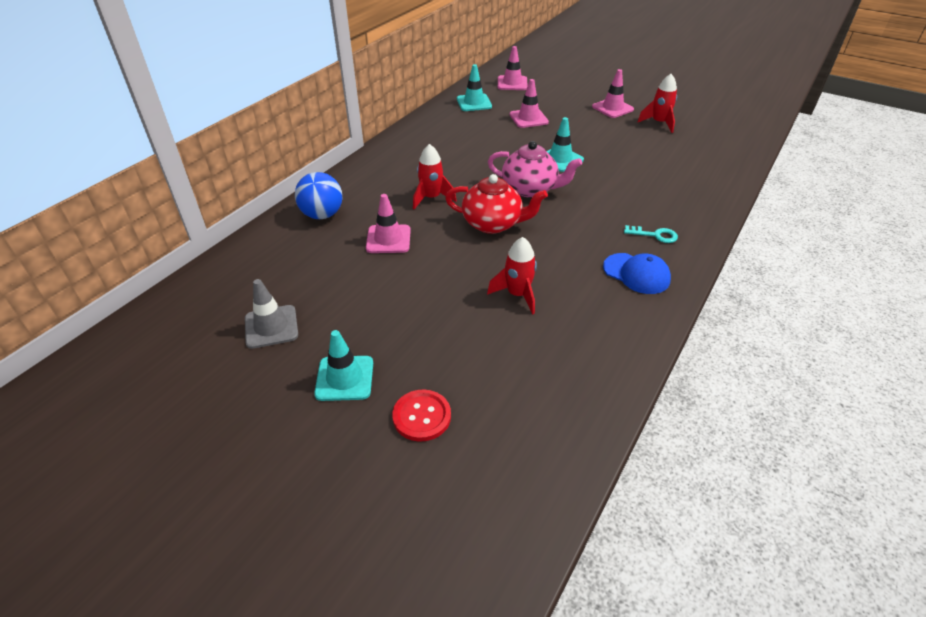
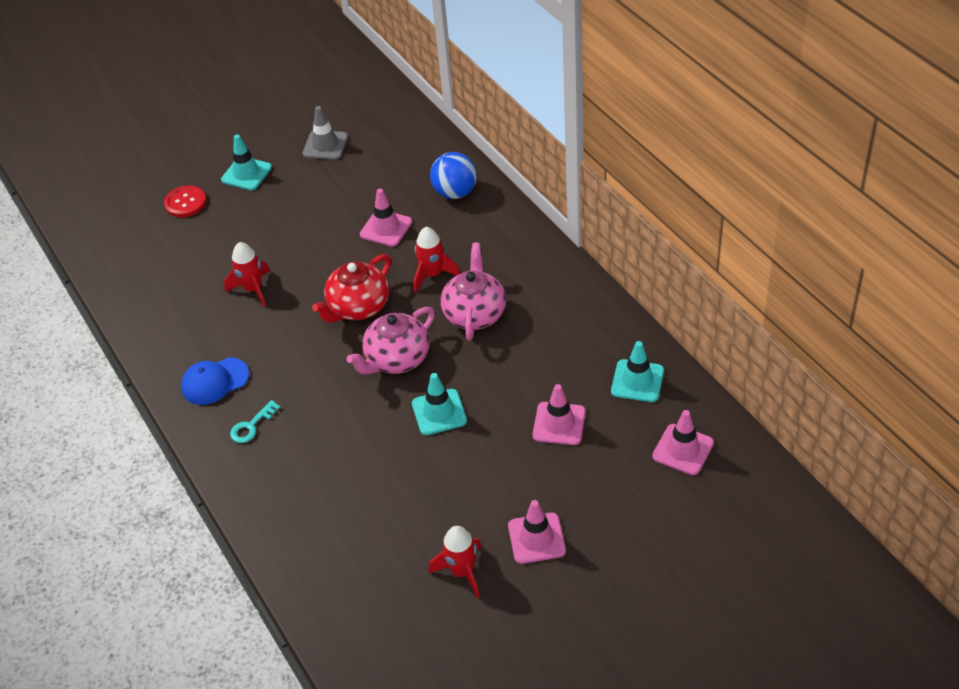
camera: 120 degrees right, 5 degrees up
(460, 169) = (475, 314): none -> pink teapot

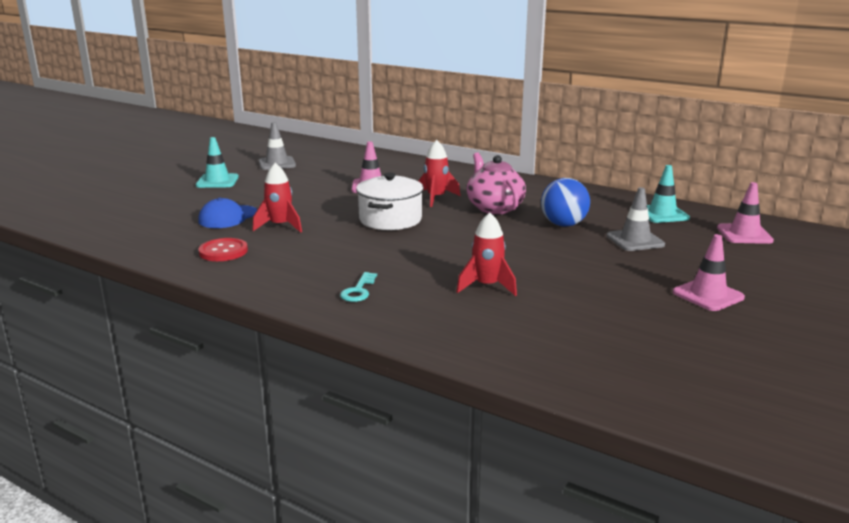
camera: 30 degrees left, 25 degrees down
(185, 203) = (169, 199): red button -> red button (223, 251)
(214, 381) = (291, 275): blue cap -> blue cap (228, 217)
(358, 307) = (390, 219): red teapot -> white pot
(396, 359) = (456, 236): pink teapot -> none
(439, 412) = (529, 252): turquoise traffic cone -> none
(455, 192) = (409, 167): blue ball -> blue ball (563, 224)
(462, 571) = (674, 326): red rocket -> red rocket (486, 286)
(559, 424) = (635, 240): pink traffic cone -> grey traffic cone

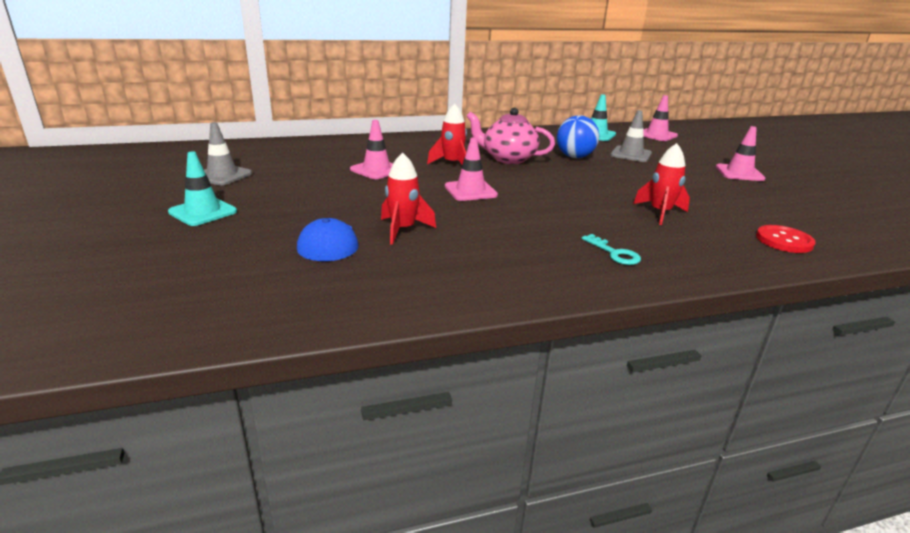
camera: 50 degrees left, 5 degrees up
(223, 251) = (424, 275): red button -> red button (784, 241)
(390, 219) = (470, 191): white pot -> pink traffic cone

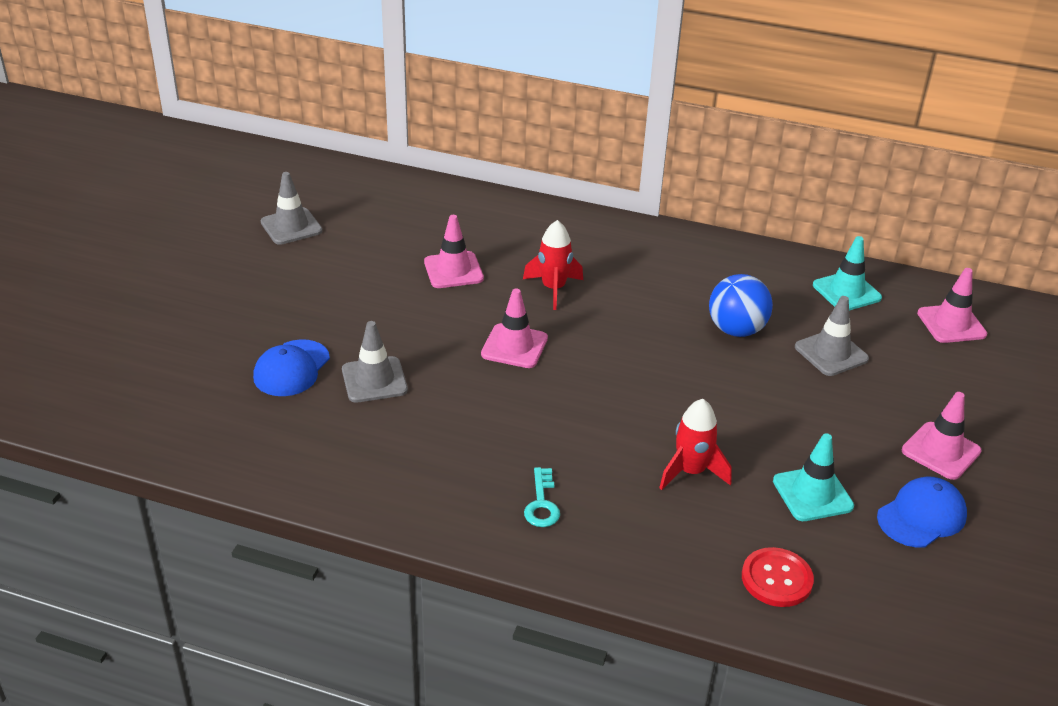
camera: 35 degrees right, 10 degrees up
(203, 212) = (227, 282): turquoise traffic cone -> turquoise traffic cone (812, 494)
(403, 230) = (374, 380): red rocket -> grey traffic cone
(508, 159) = (637, 303): pink teapot -> none
(781, 196) = (921, 516): none -> blue cap

